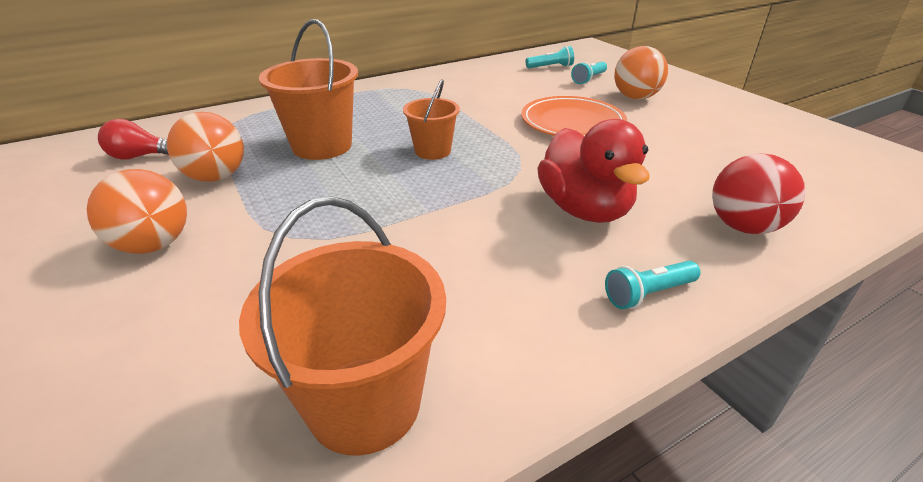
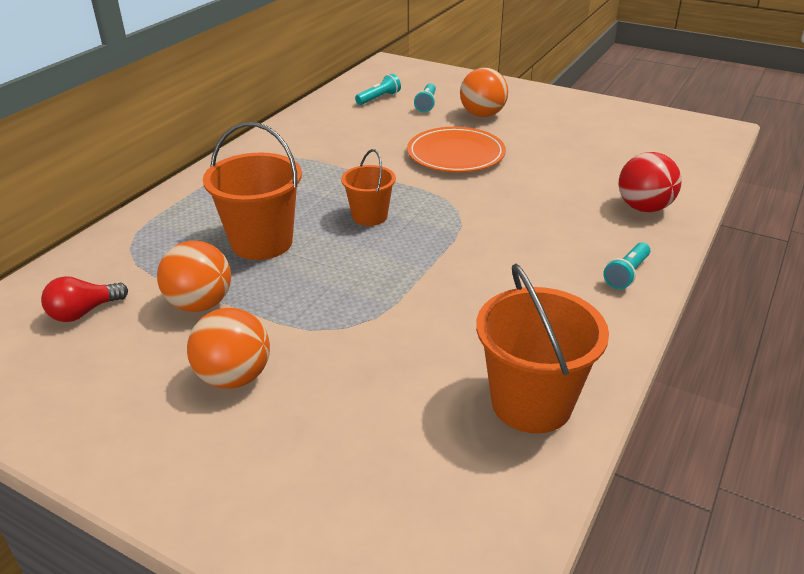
camera: 30 degrees left, 0 degrees up
(584, 209) = (536, 229): red duck -> none

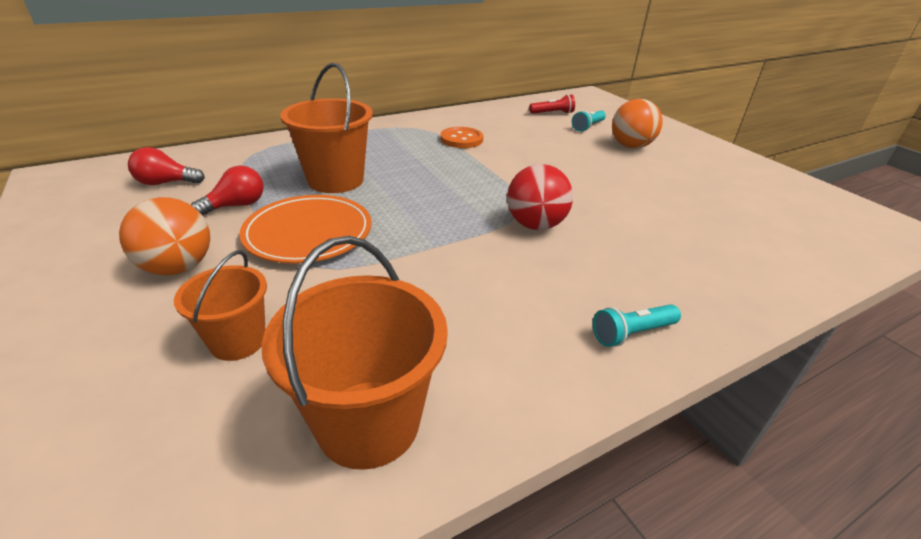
camera: 30 degrees right, 0 degrees up
(200, 304) = (236, 205): orange ball -> red light bulb
(327, 156) = (461, 139): none -> orange button
(369, 216) = (439, 189): orange bucket -> orange bucket (238, 341)
(379, 98) = (552, 113): turquoise flashlight -> red flashlight
(456, 154) = (570, 168): orange plate -> orange plate (308, 233)
(644, 208) = (723, 274): red ball -> red ball (535, 225)

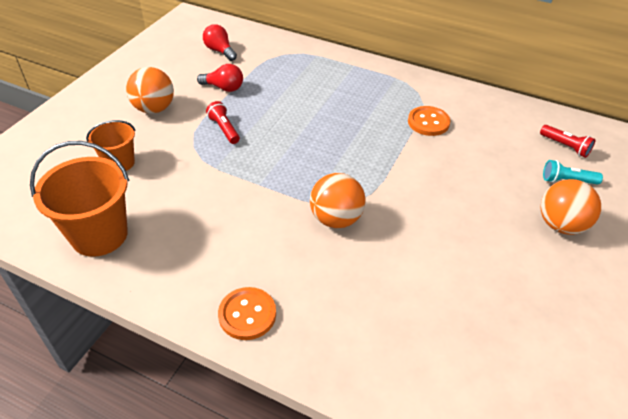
camera: 55 degrees right, 10 degrees up
(308, 233) = (224, 129): orange plate -> red flashlight
(336, 180) = (293, 103): orange bucket -> none
(535, 225) = (336, 219): red ball -> orange ball
(632, 333) = (247, 314): turquoise flashlight -> orange button

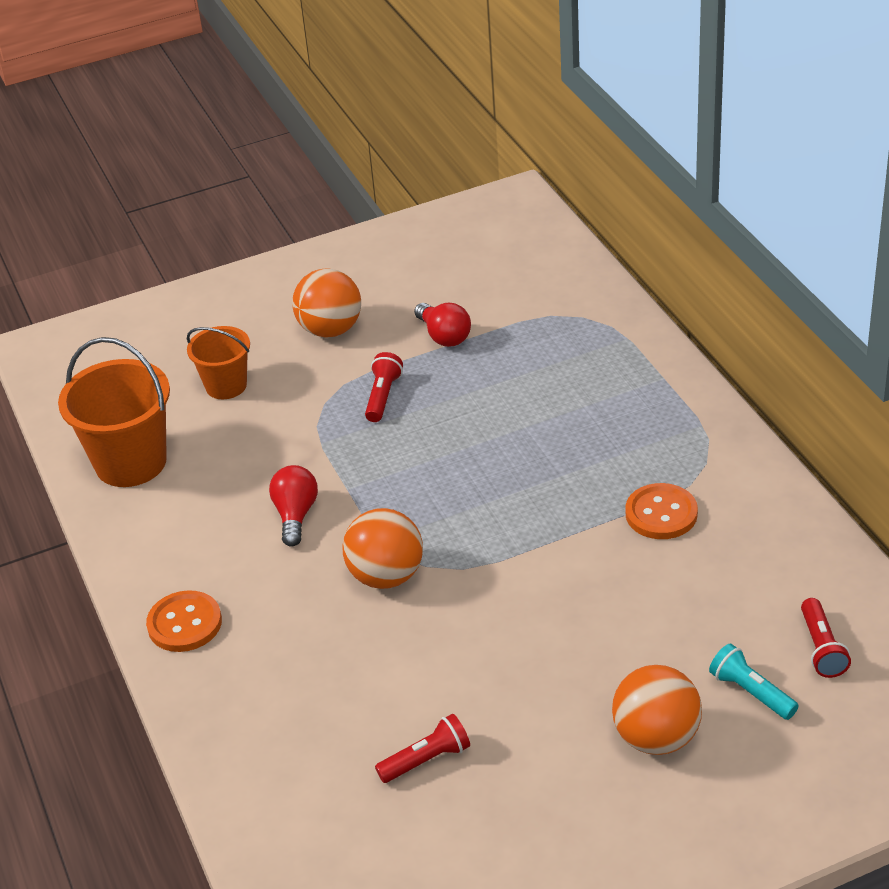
camera: 45 degrees right, 5 degrees down
(220, 51) = (498, 275): red light bulb -> red light bulb (295, 515)
(479, 306) = (426, 759): none -> red flashlight

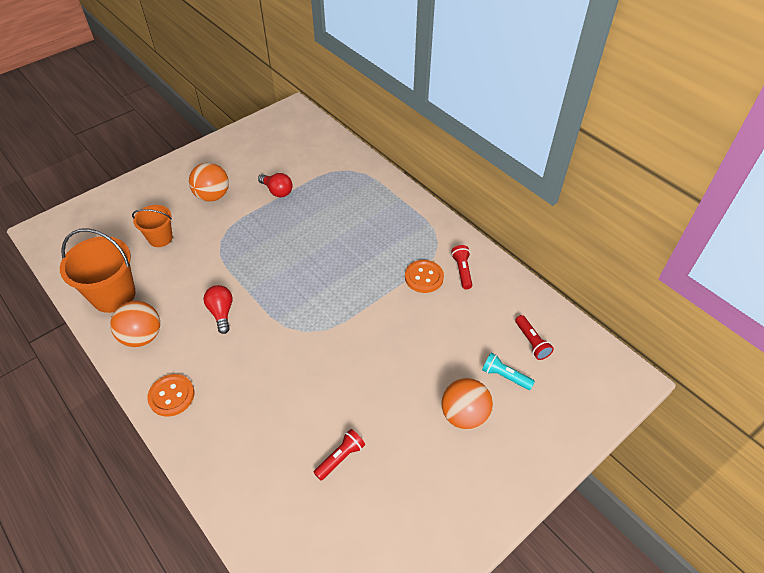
camera: 20 degrees left, 10 degrees up
(382, 396) = (253, 231): red flashlight -> red flashlight (462, 271)
(386, 576) = (284, 342): orange ball -> orange ball (142, 336)

